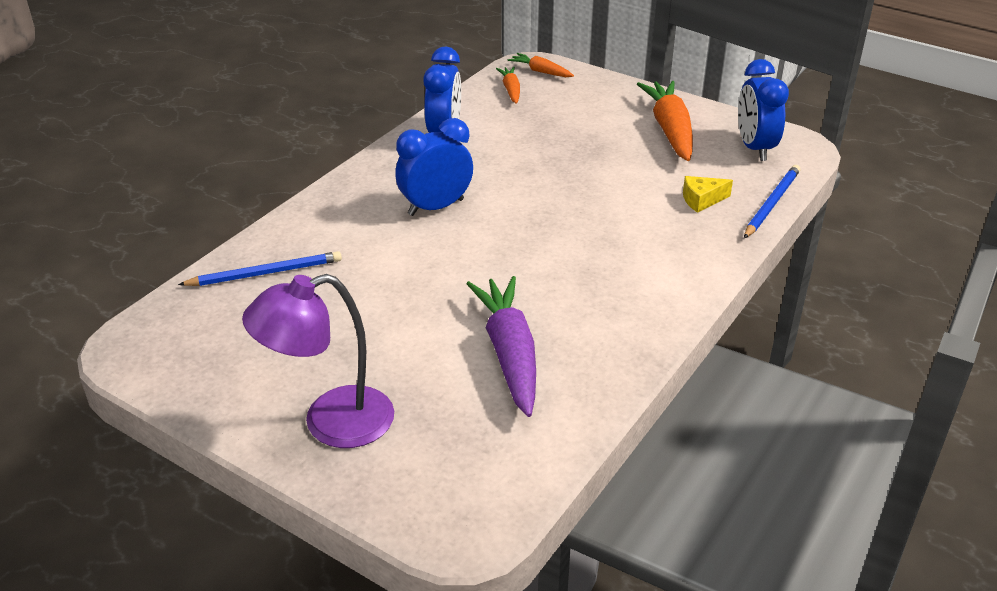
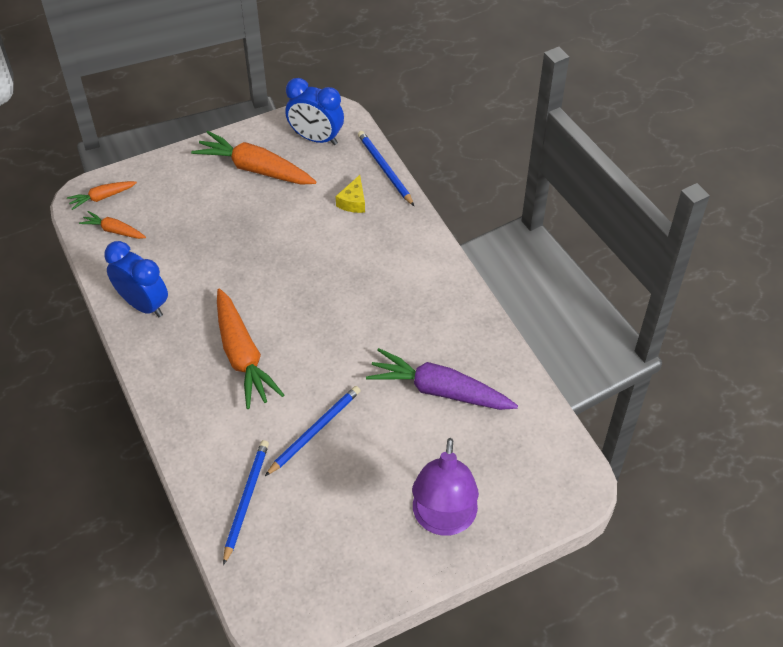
camera: 60 degrees left, 15 degrees up
(382, 285) = (315, 431): none -> blue pencil
(436, 207) = (242, 356): blue clock -> orange carrot

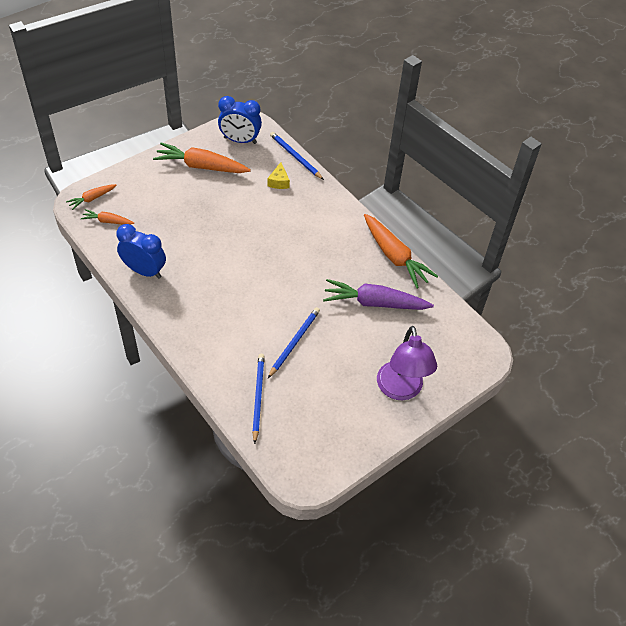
camera: 15 degrees left, 0 degrees up
(242, 356) = (228, 297): orange carrot -> orange carrot (394, 256)

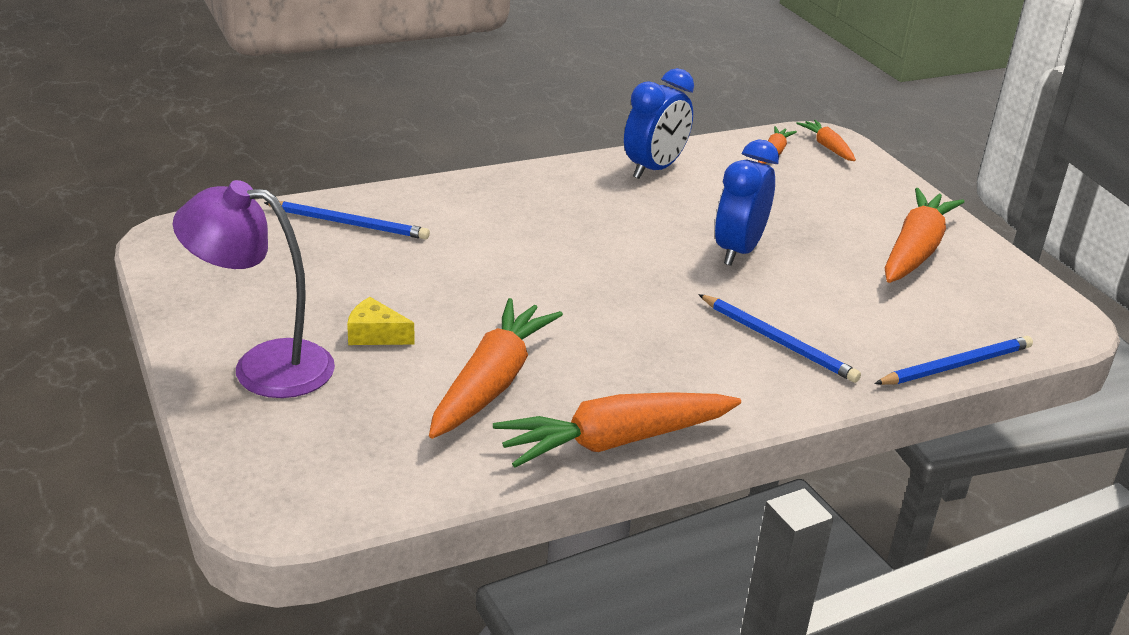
camera: 105 degrees right, 20 degrees down
(240, 140) = (1002, 304): blue clock -> blue clock (738, 251)
(279, 181) = (872, 330): yellow cheese -> yellow cheese (375, 335)
(294, 342) = (440, 274): blue pencil -> blue pencil (778, 341)
(374, 303) = (491, 383): purple carrot -> orange carrot

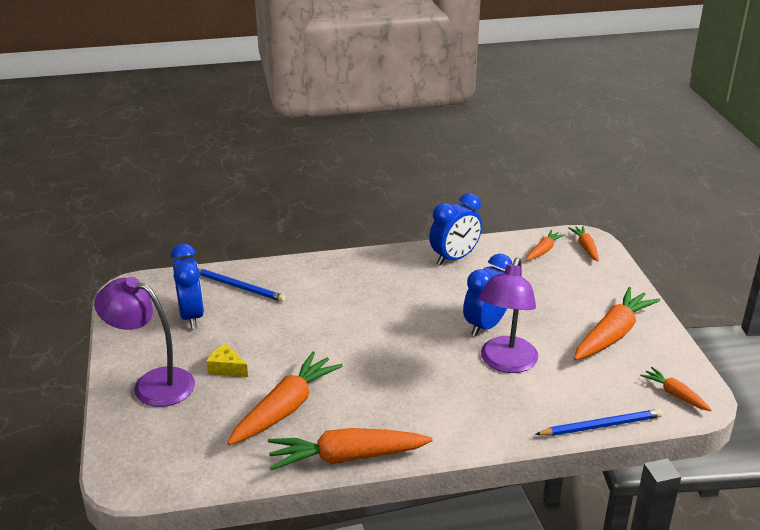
camera: 15 degrees right, 0 degrees up
(289, 267) = (192, 316): none -> blue clock
(778, 341) = (484, 396): blue pencil -> none
(788, 297) = (505, 363): none -> purple lamp
(1033, 318) = (675, 394): none -> orange carrot

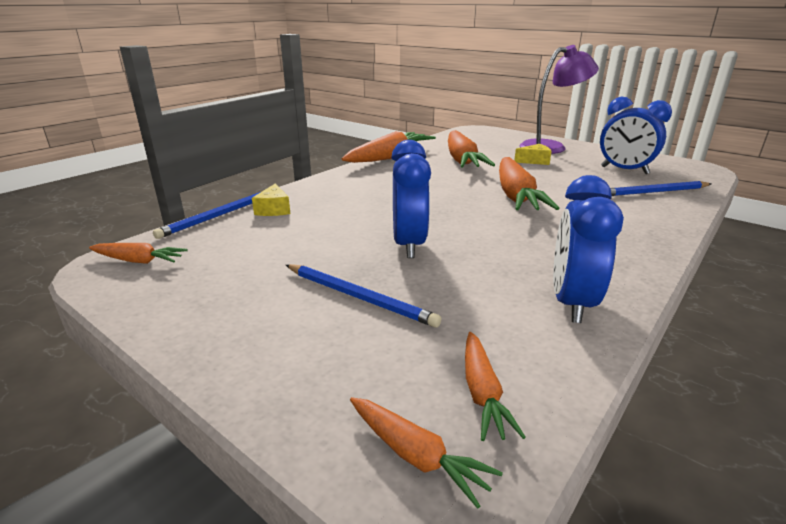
camera: 140 degrees right, 5 degrees down
(505, 363) = (349, 225): purple lamp -> none
(549, 412) = (273, 209): none -> yellow cheese
(553, 305) = (359, 297): none -> blue pencil
(612, 334) = (246, 293): orange carrot -> orange carrot (516, 195)

